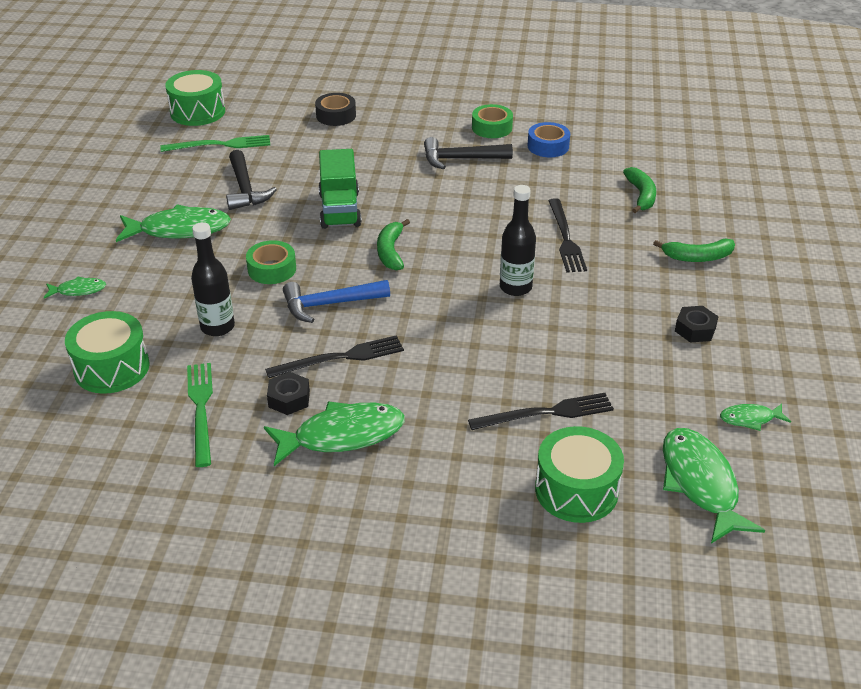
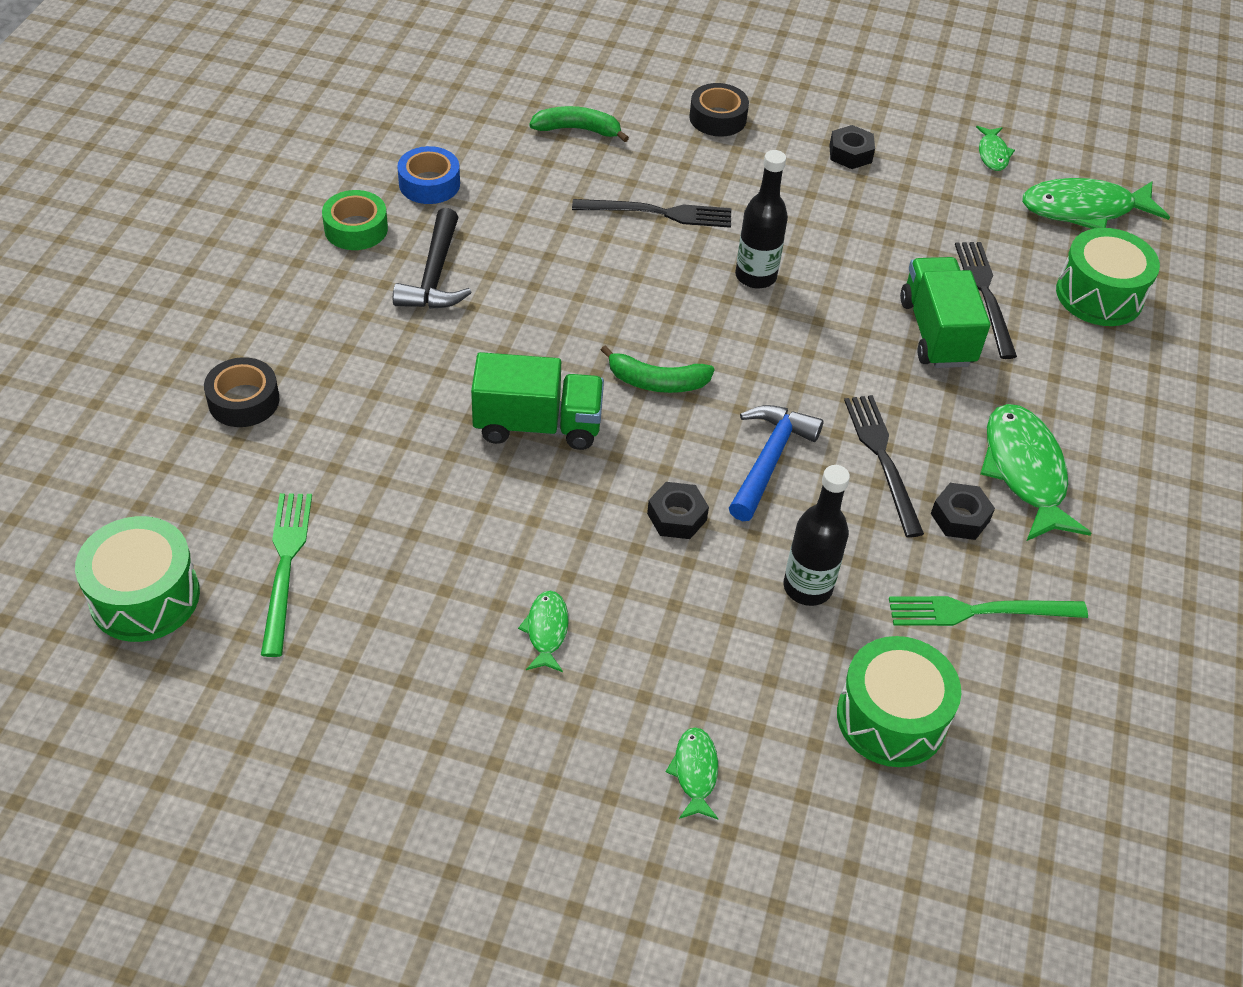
camera: 85 degrees left, 10 degrees up
(179, 230) = (546, 630): green fish -> green fish, size x0.50
(245, 189) = (446, 537): black hammer -> none
(272, 269) = (677, 516): green tape -> black nut
(329, 304) = (769, 459): blue hammer -> blue hammer turned 150 degrees counterclockwise
(487, 384) = (936, 332): none -> green truck
(697, 257) = (717, 118): green banana -> black tape

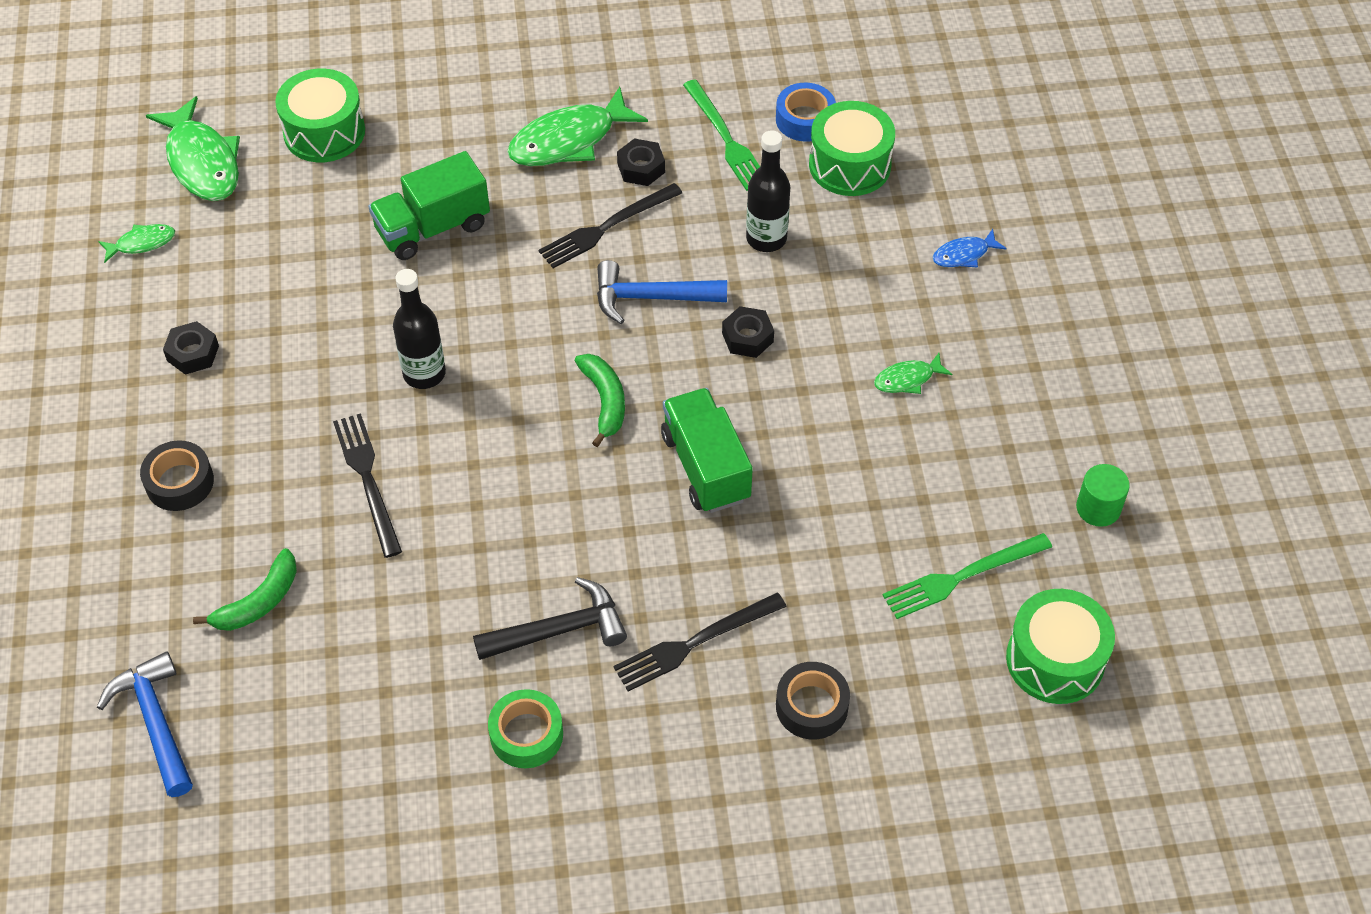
camera: 110 degrees left, 5 degrees up
(276, 726) = (1098, 508): none -> green cylinder
(429, 184) = (419, 701): blue tape -> blue tape (805, 119)
(509, 62) = (155, 721): none -> blue hammer
(577, 130) = (259, 601): green banana -> green banana turned 120 degrees counterclockwise
(695, 772) = (964, 254): green fish -> blue fish
(985, 294) = (363, 206): black fork -> black fork (695, 643)

